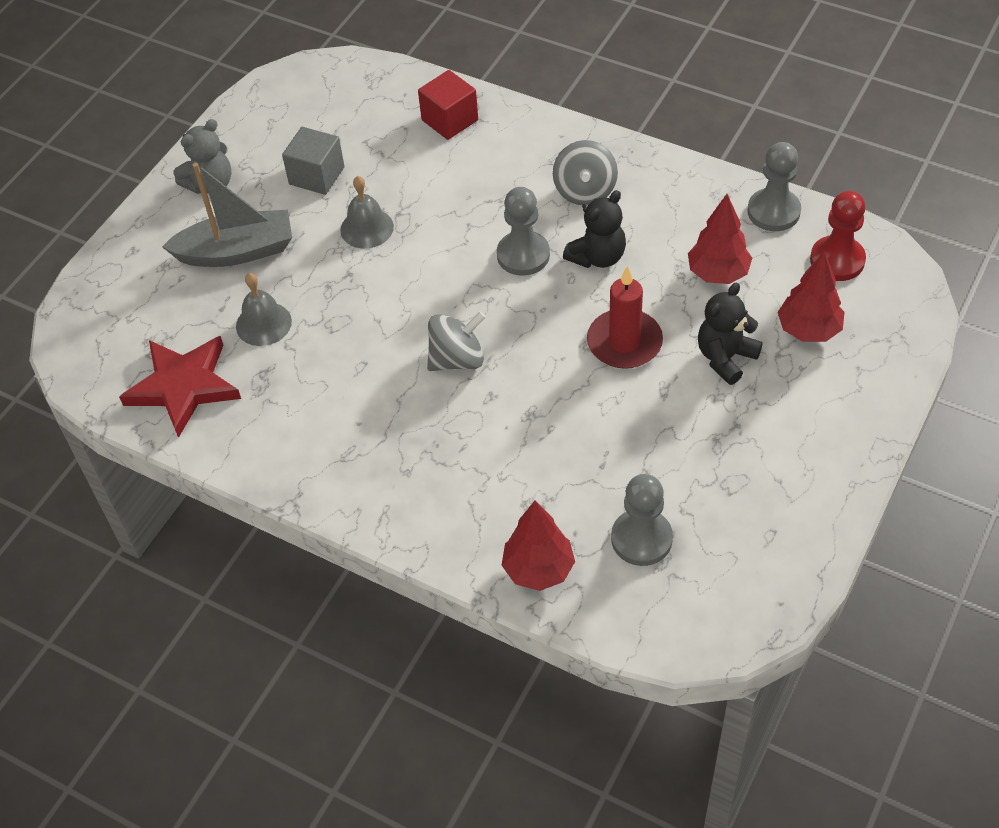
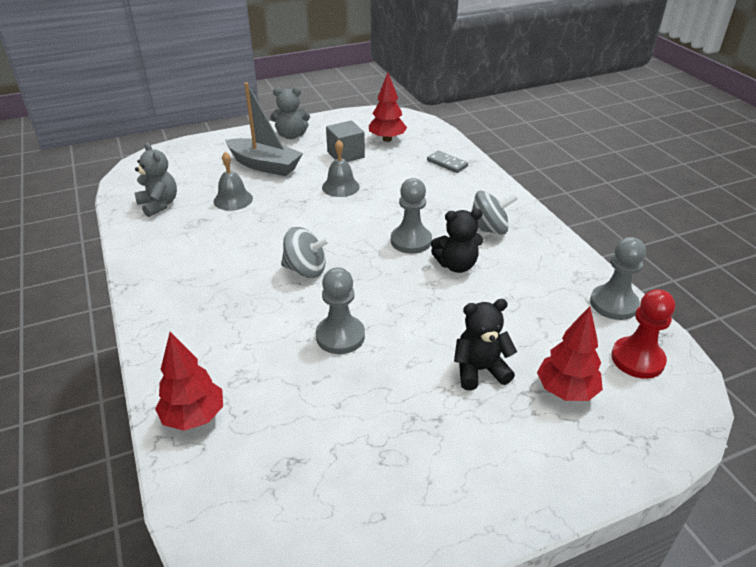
camera: 35 degrees right, 15 degrees down
(183, 386) = (159, 205): red star -> grey teddy bear
(450, 120) = (447, 163): red cube -> grey domino
(585, 191) = (488, 229): grey spinning top -> grey spinning top turned 135 degrees counterclockwise
(624, 342) = (418, 319): red candle -> none
(641, 539) = (281, 447): grey pawn -> grey pawn (340, 336)
(718, 273) = (530, 317): red tree -> red tree (387, 139)

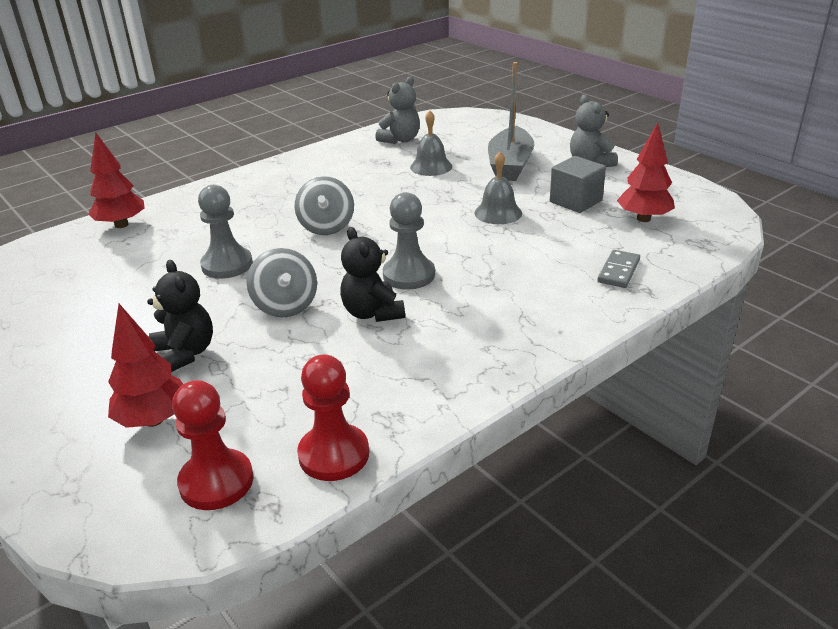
camera: 75 degrees right, 5 degrees down
(488, 229) = (466, 326): grey spinning top -> grey spinning top (285, 306)
(613, 304) = (334, 454): grey pawn -> red pawn

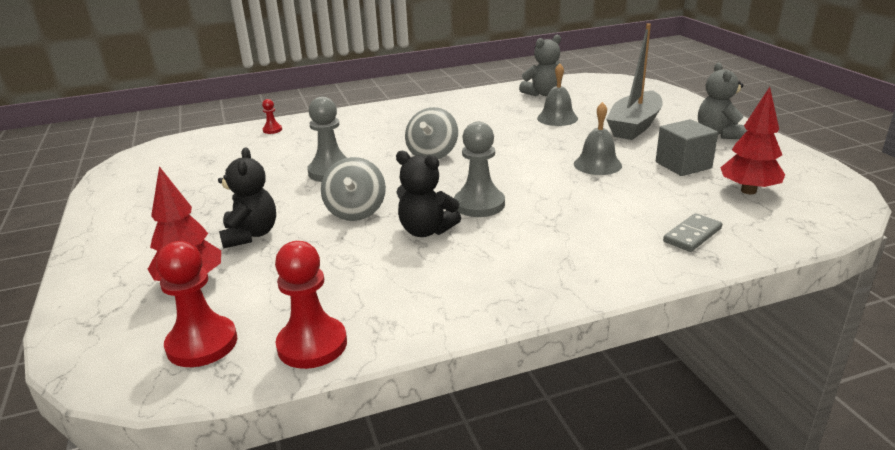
camera: 20 degrees right, 5 degrees down
(121, 225) = (272, 130): red tree -> red pawn
(372, 313) = (426, 231): black teddy bear -> black teddy bear turned 60 degrees counterclockwise

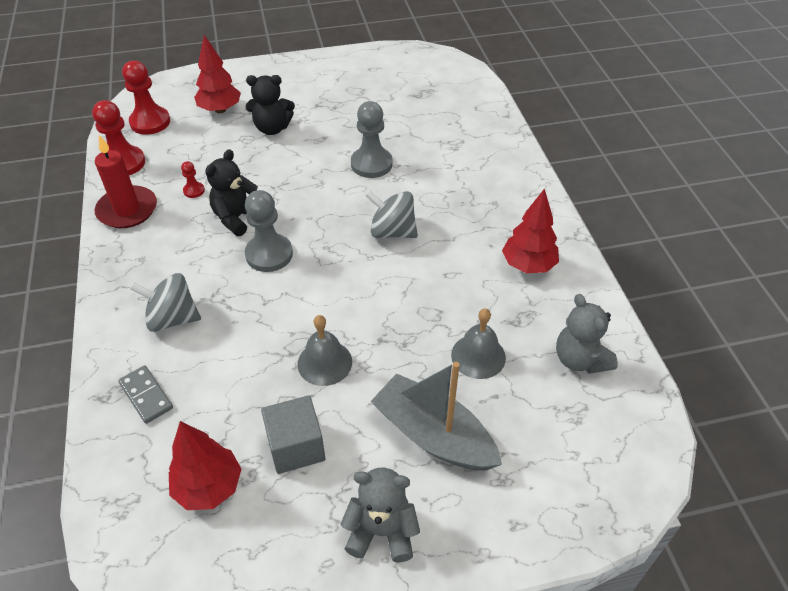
camera: 95 degrees right, 20 degrees up
(272, 130) = (485, 123): red pawn -> red pawn (194, 190)
(356, 212) = (287, 179): grey spinning top -> grey spinning top (172, 318)
(423, 314) = (127, 210): none -> red candle
(460, 109) = (528, 265): none -> red tree

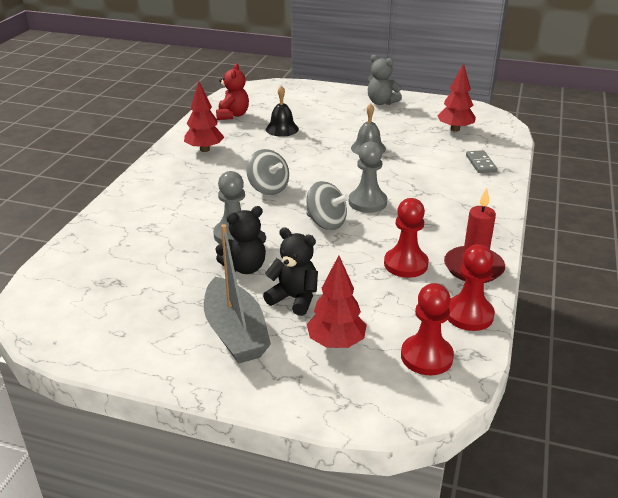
camera: 150 degrees left, 15 degrees down
(172, 318) = (454, 190): grey spinning top -> grey spinning top (326, 223)
(194, 190) = (405, 264): red pawn -> red pawn, size x2.07
(237, 218) = (378, 232): black teddy bear -> black teddy bear (245, 267)
(296, 446) = (404, 129): grey cube -> none
(433, 435) = (333, 115): grey boat -> grey boat (235, 333)
(478, 356) = (282, 129): grey bell -> black bell
(580, 359) = (232, 115): grey teddy bear -> red teddy bear

